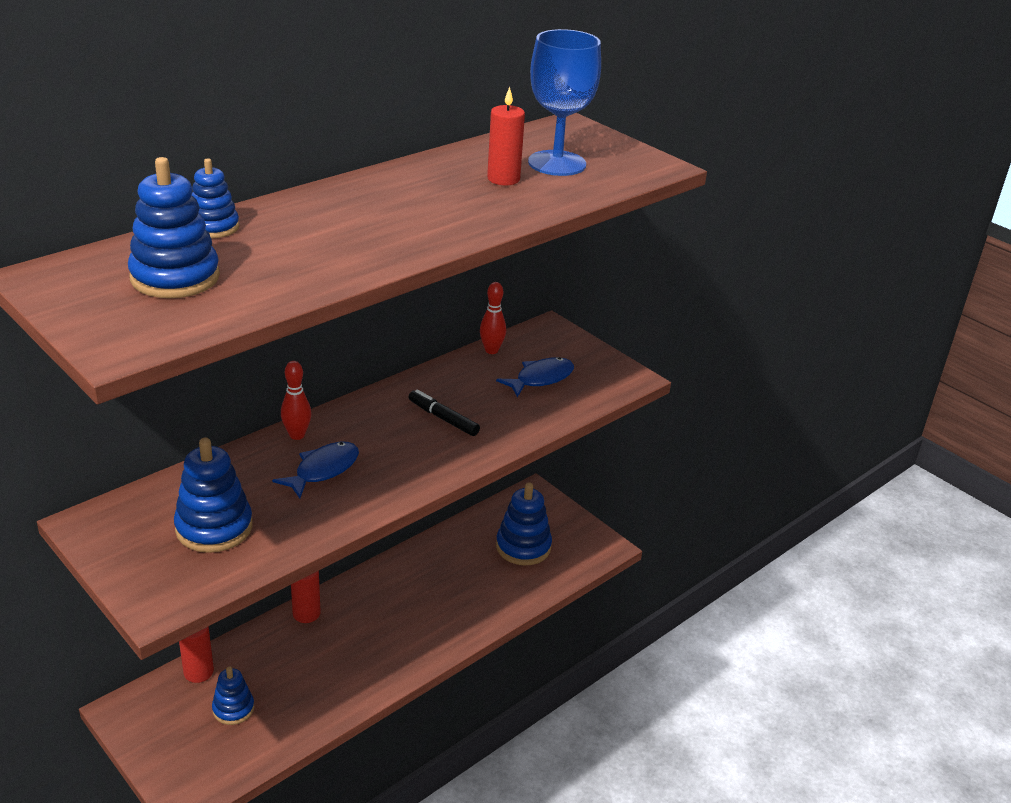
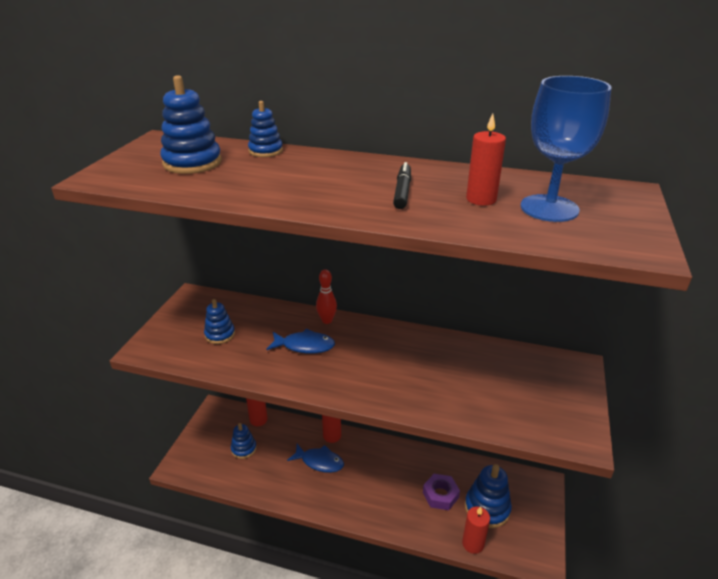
camera: 60 degrees right, 0 degrees up
(214, 527) = (220, 334): blue stacking toy -> blue stacking toy, size x0.62
(443, 418) = (408, 367): black marker -> black marker (402, 191)
(477, 570) = (440, 495): none -> purple nut
(491, 350) = (510, 351): red bowling pin -> none
(541, 378) = (511, 391): blue fish -> blue fish (319, 462)
(550, 580) = (473, 543): none -> red candle

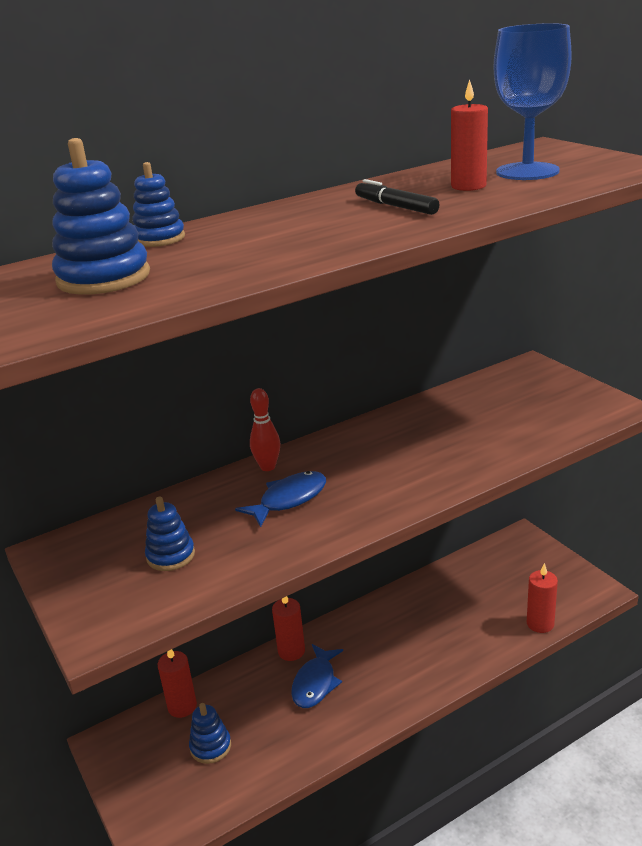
camera: 45 degrees left, 5 degrees down
(319, 462) = (315, 683): blue fish -> blue fish turned 135 degrees clockwise
(440, 495) = (463, 612): purple nut -> none
(487, 508) = (511, 589): blue stacking toy -> none

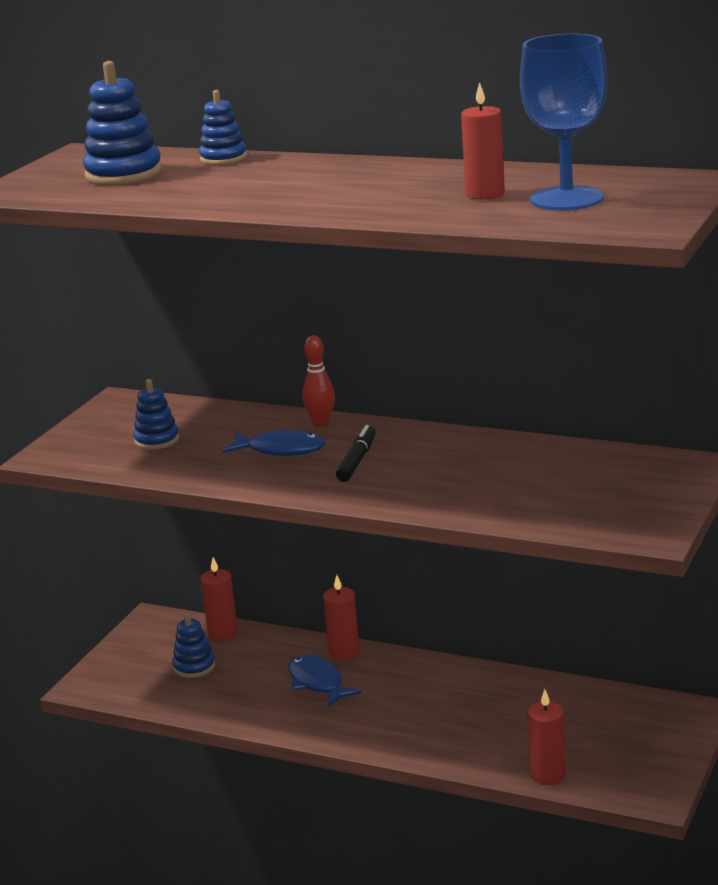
camera: 55 degrees right, 5 degrees down
(315, 683) = (317, 682): blue fish -> blue fish turned 75 degrees clockwise
(396, 206) = (388, 191): black marker -> black marker (357, 461)

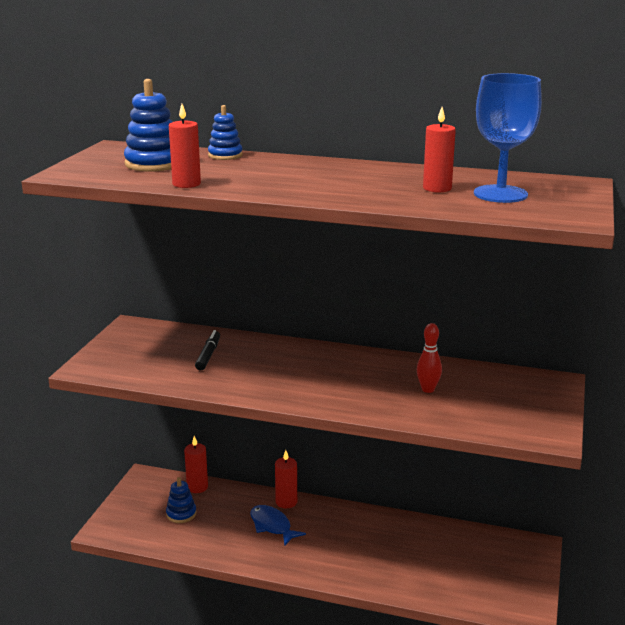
camera: 10 degrees left, 0 degrees up
(157, 440) = (166, 357): blue stacking toy -> none
(281, 450) = (260, 366): blue fish -> none
(321, 423) = (283, 346): red bowling pin -> red bowling pin (428, 389)
(357, 461) = (318, 375): black marker -> black marker (208, 355)
(548, 775) = (451, 598): red candle -> red candle (186, 184)

